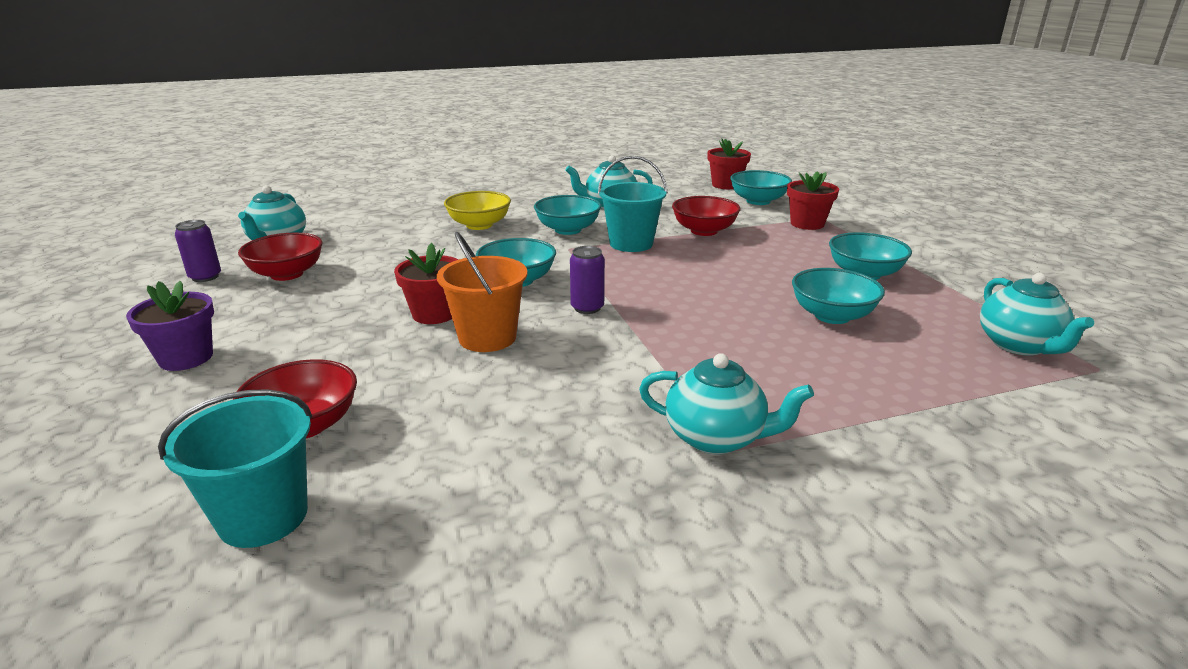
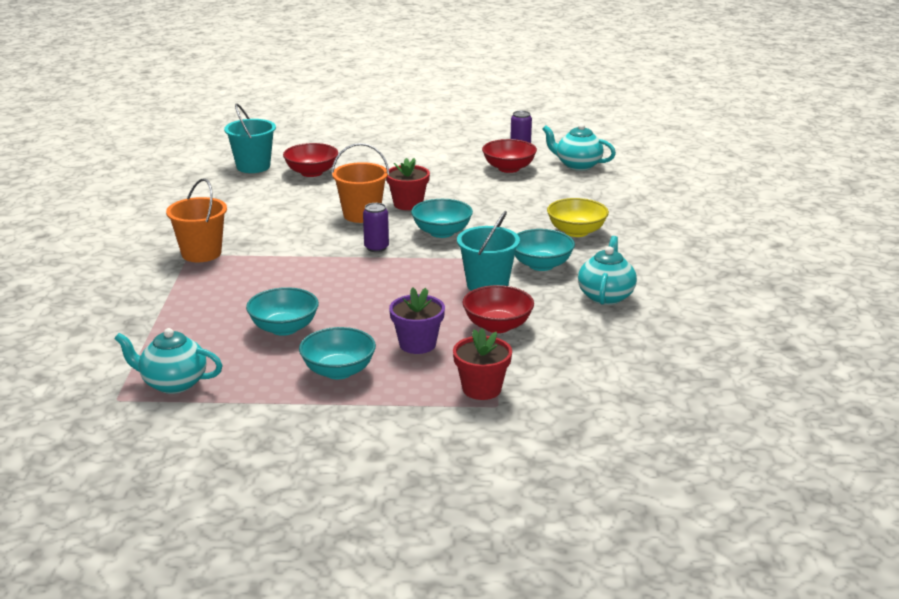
camera: 110 degrees right, 0 degrees up
(186, 358) = (405, 150): purple flower pot -> purple flower pot (417, 344)
(716, 437) = (201, 253): turquoise teapot -> orange bucket
(726, 185) = (654, 382): red flower pot -> none
(758, 201) = (577, 384): turquoise bowl -> none

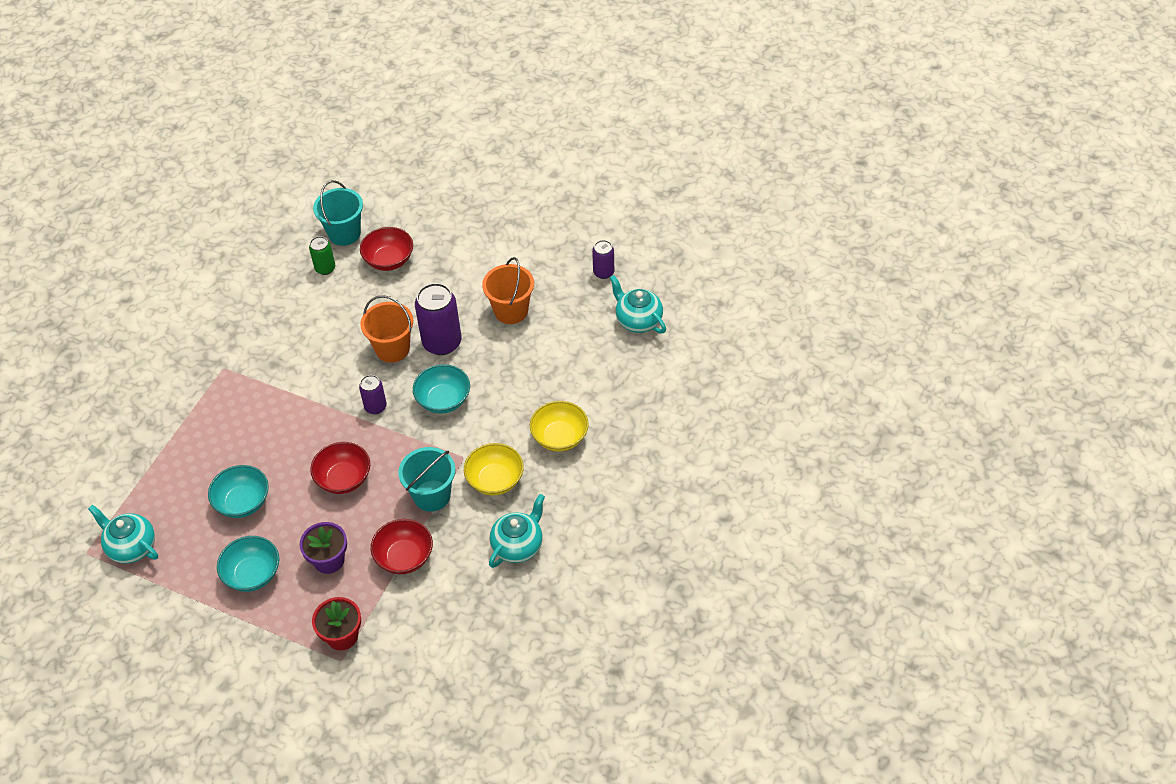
camera: 25 degrees right, 25 degrees up
(201, 253) = (233, 369): orange bucket -> orange bucket (511, 311)
(250, 186) = (325, 268): none -> green can
(408, 204) = (442, 342): red flower pot -> purple can
(509, 168) = (569, 306): red bowl -> red bowl (344, 479)
(541, 265) = (495, 480): turquoise bowl -> yellow bowl

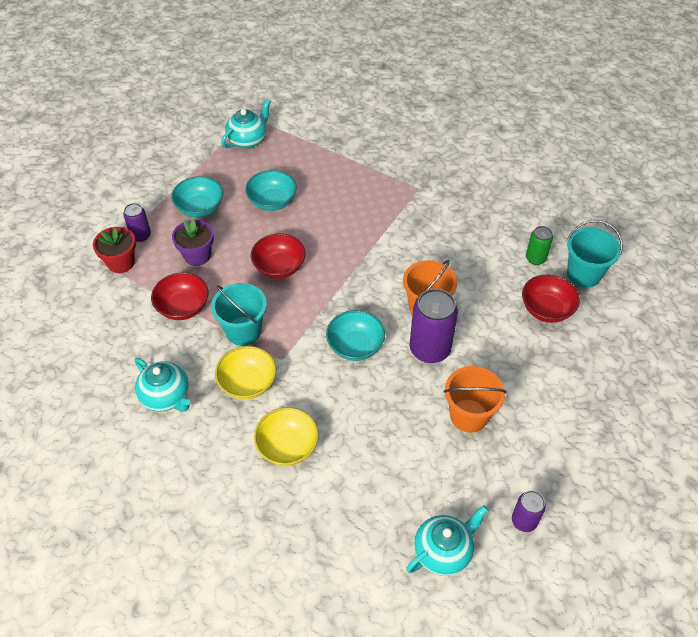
camera: 95 degrees right, 0 degrees up
(375, 407) = (356, 292): purple can -> purple can (141, 235)

